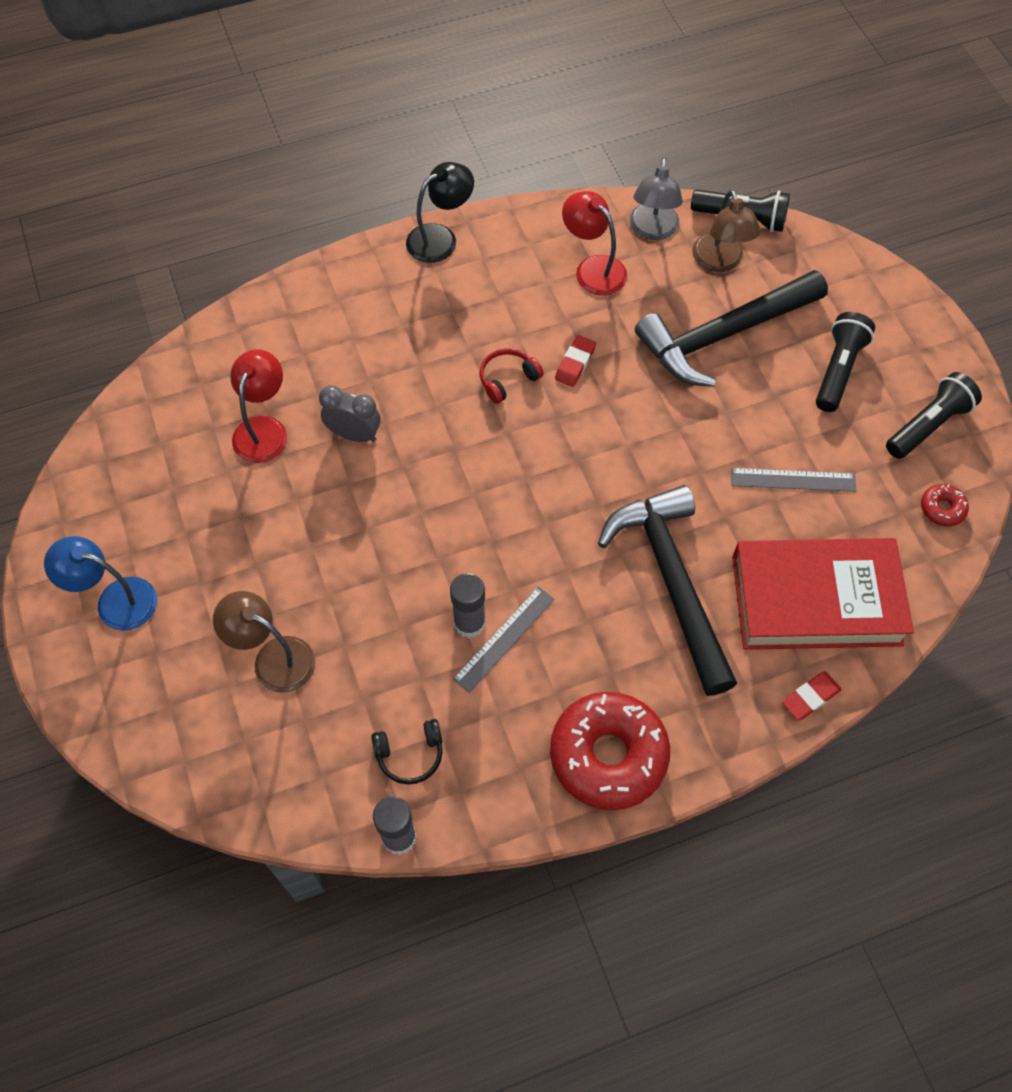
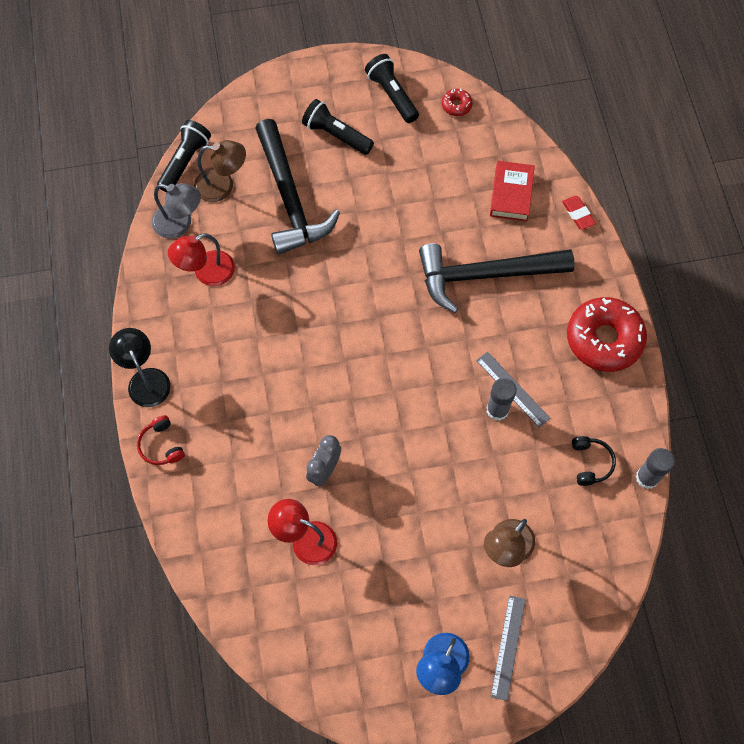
camera: 80 degrees left, 5 degrees up
(507, 379) = (297, 351): red headphones -> red headphones (161, 445)
(575, 363) = (292, 302): red eraser -> none
(793, 480) = (419, 184): grey ruler -> grey ruler (508, 647)
(816, 600) = (511, 194): red book -> red book, size x0.55

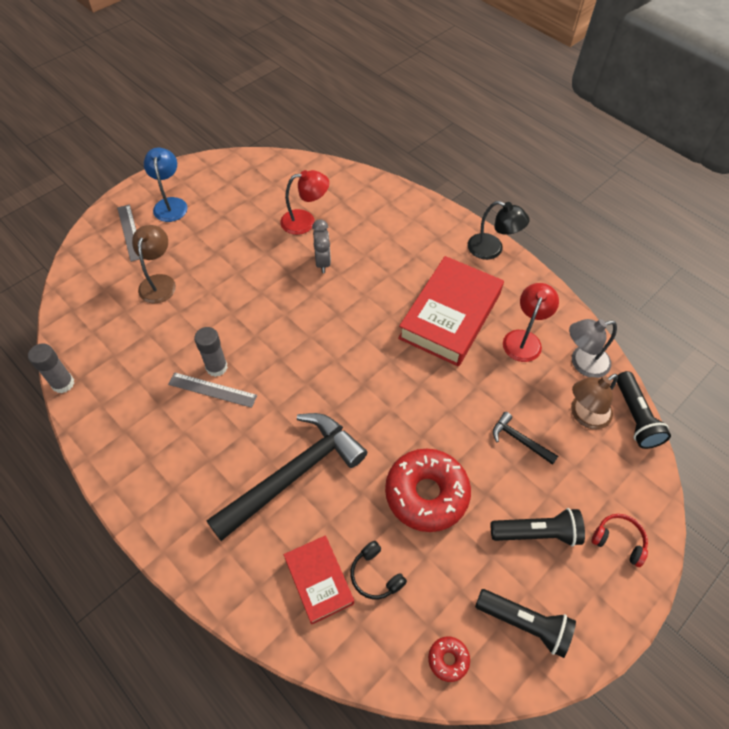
camera: 145 degrees right, 10 degrees down
(161, 445) = (443, 221): red headphones -> red headphones (618, 540)
(250, 334) = (450, 316): none -> red book
(290, 198) = (520, 440): black hammer -> black hammer, size x0.43
(578, 214) = (234, 602): red eraser -> none
(590, 463) = (117, 369): black headphones -> black headphones (375, 575)
(604, 339) = (148, 479): red donut -> red donut (426, 494)

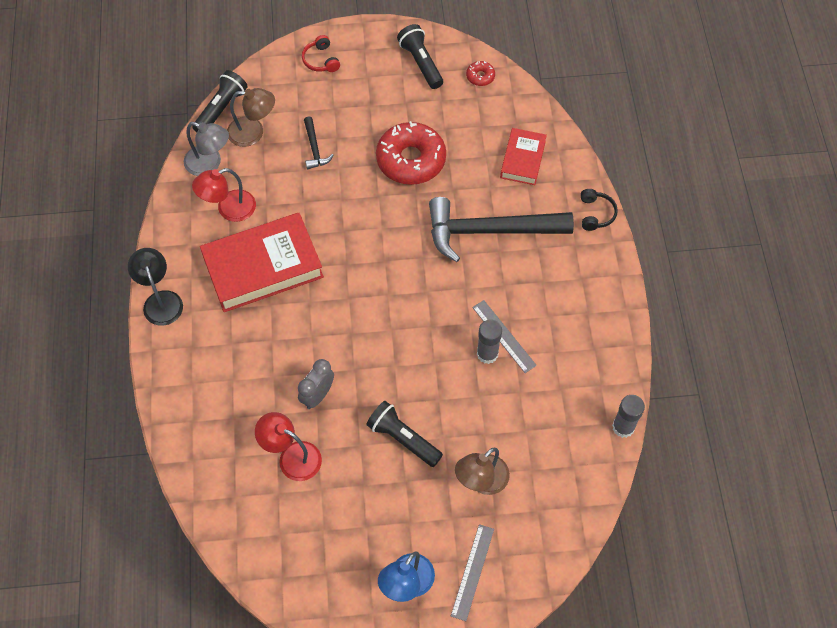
camera: 140 degrees left, 5 degrees up
(375, 575) = (485, 139): black headphones -> black headphones (596, 214)
(537, 533) = (364, 95): black flashlight -> black flashlight (403, 438)

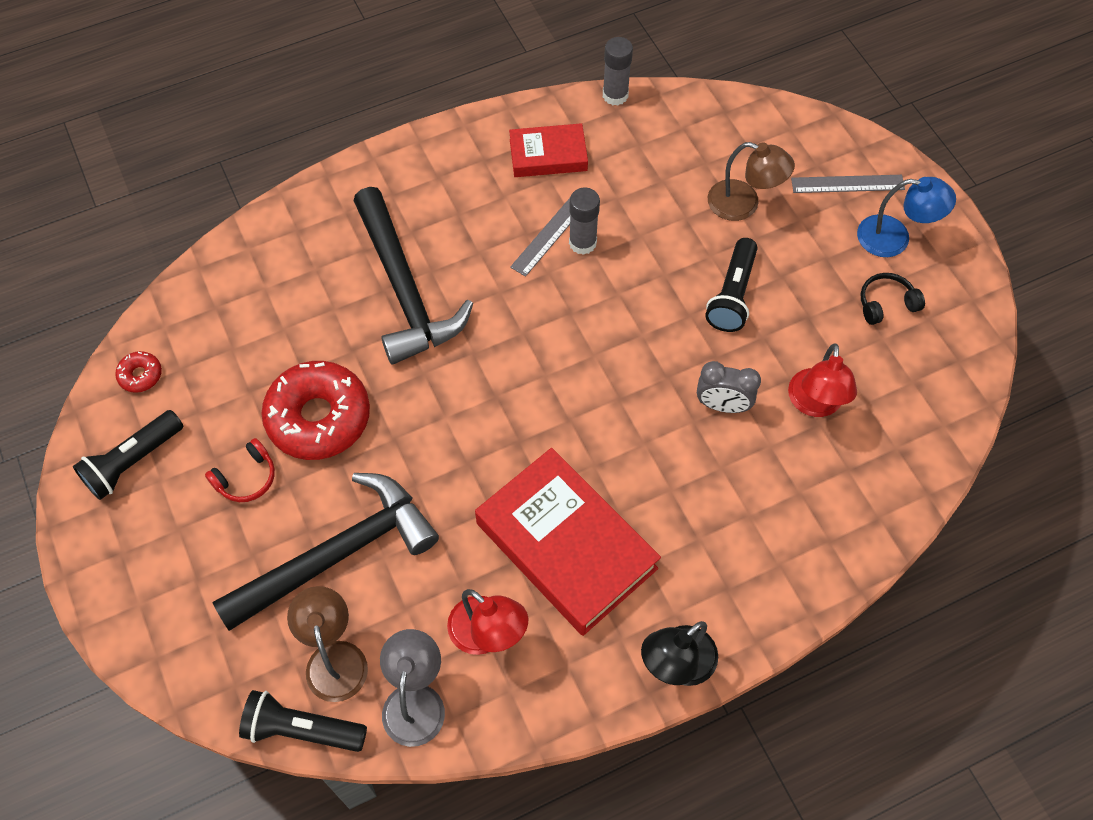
camera: 110 degrees left, 0 degrees up
(314, 148) = (337, 554): black hammer -> black hammer, size x2.31
(321, 60) = (160, 610): red headphones -> red headphones (246, 478)
(523, 159) = (276, 283): red book -> red book (548, 155)
(596, 214) = (337, 184): black headphones -> black headphones (886, 303)

